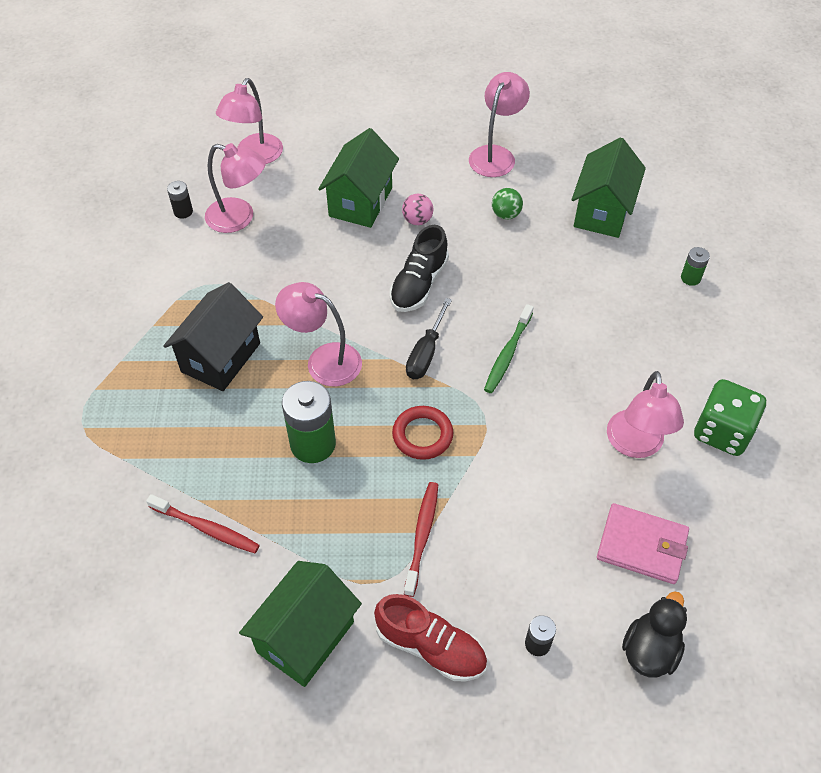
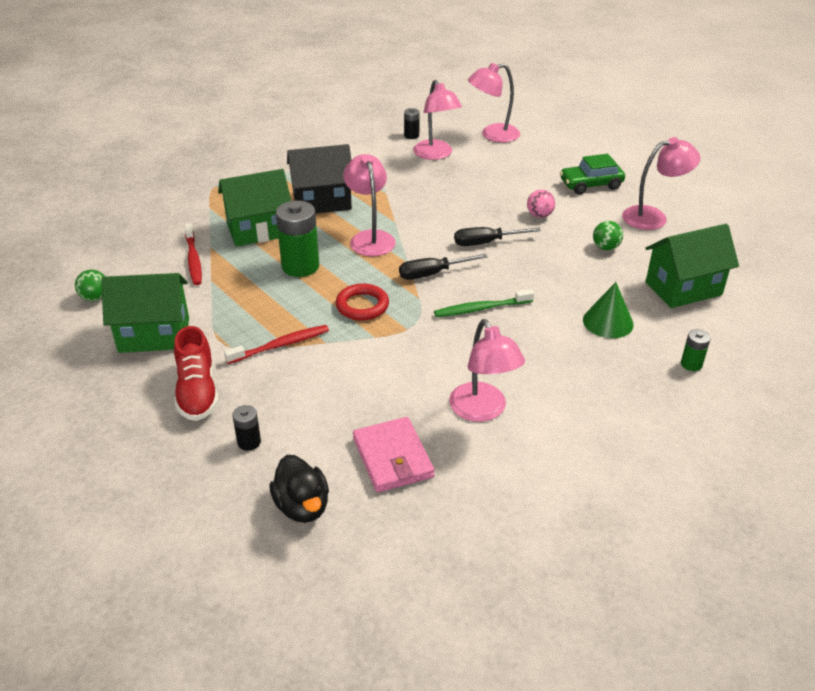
camera: 50 degrees right, 15 degrees down
(183, 660) = (95, 298): none -> green ball
(361, 202) = (519, 187): green house -> green house (258, 230)
(409, 155) = (591, 185): none -> green car
(419, 284) = (486, 243): black shoe -> black screwdriver
(600, 287) = (608, 322): none -> green cone
(635, 445) = (482, 411): pink lamp -> pink lamp turned 75 degrees counterclockwise
(650, 650) = (302, 506): black duck -> black duck turned 75 degrees clockwise
(722, 432) = (559, 454): green dice -> none

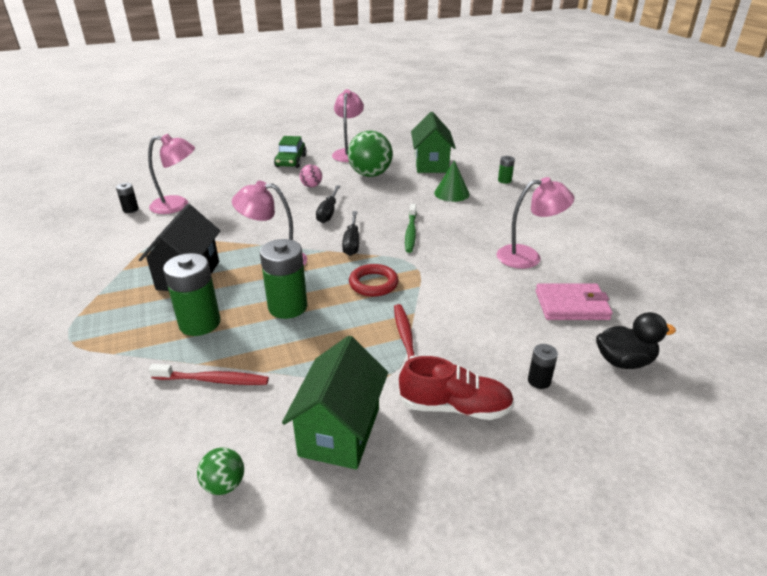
camera: 70 degrees left, 5 degrees down
(258, 230) = (199, 323): green house -> green battery
(492, 135) = (179, 177): pink lamp -> none
(605, 247) = (370, 174): green ball -> green ball, size x2.06

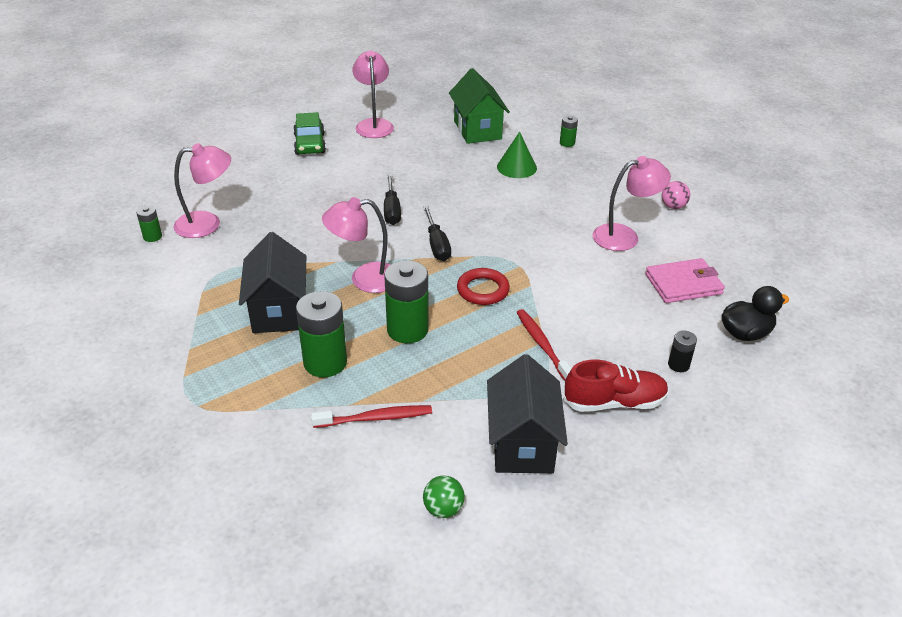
camera: 15 degrees left, 5 degrees up
(130, 209) = (152, 236): black battery -> green battery
(311, 186) = (353, 177): pink ball -> pink ball (673, 206)
(339, 431) = (522, 443): green house -> black house
(370, 174) = (414, 152): green ball -> none
(410, 232) = (494, 223): green toothbrush -> none

